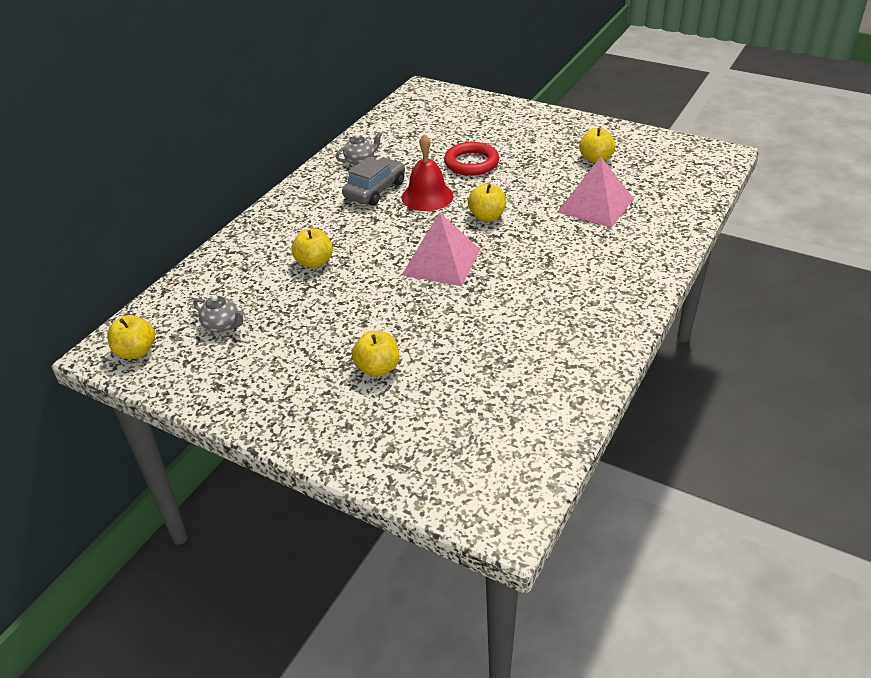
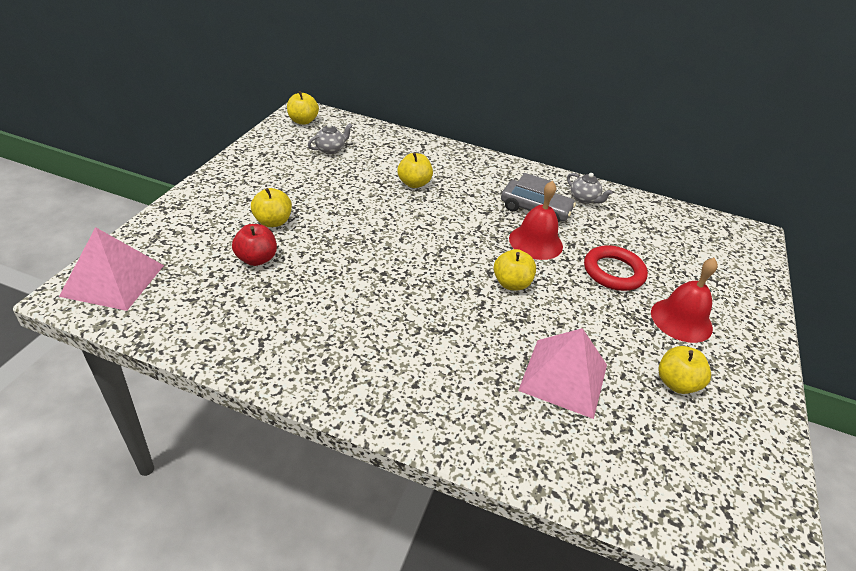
camera: 75 degrees right, 0 degrees up
(222, 325) = (330, 149): grey teapot -> grey teapot turned 150 degrees counterclockwise
(441, 262) = (425, 253): pink pyramid -> pink pyramid (113, 280)
(446, 376) = (256, 259): none -> red apple
(529, 143) = (681, 320): none -> red bell

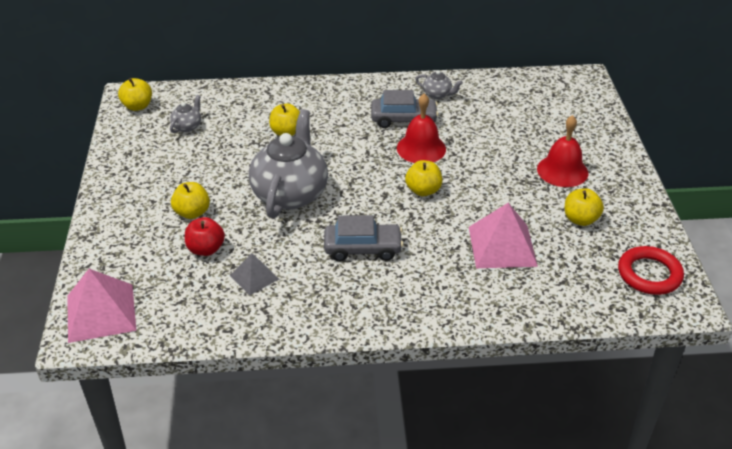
camera: 20 degrees left, 0 degrees up
(279, 304) = (254, 277): none -> grey pyramid
(376, 238) = (290, 194): none -> grey teapot
(408, 318) = (363, 248): none -> grey car
(613, 272) = (494, 151): red ring -> red ring (649, 274)

